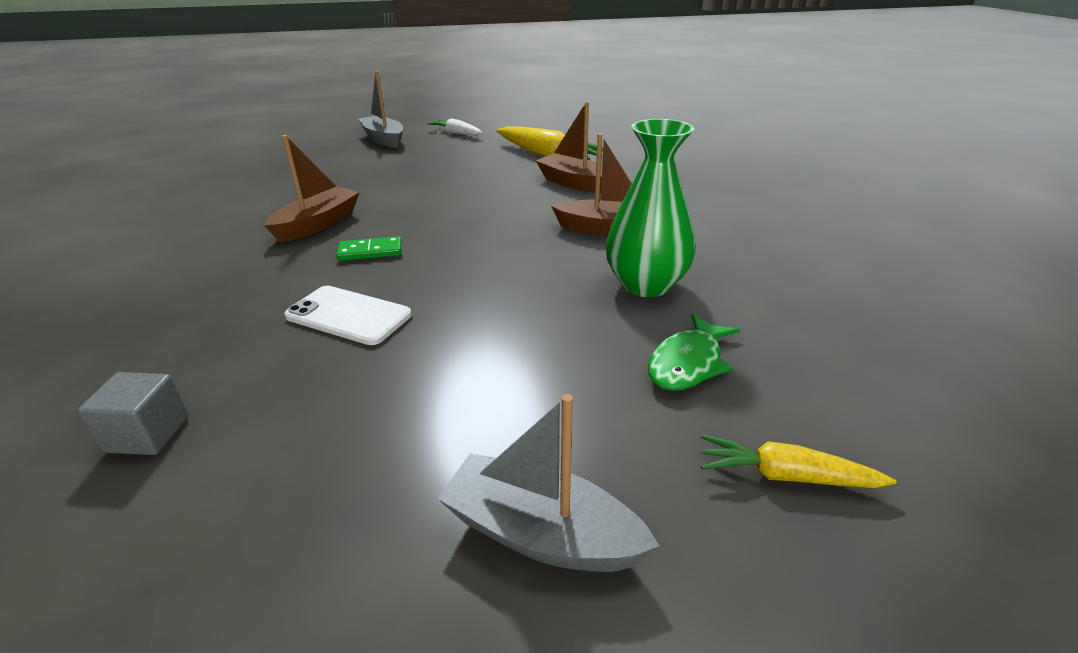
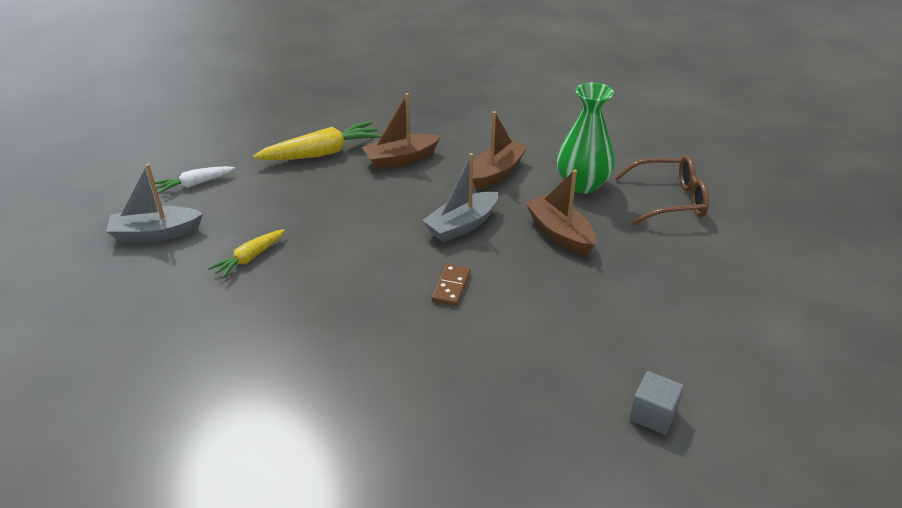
camera: 65 degrees left, 5 degrees up
(317, 225) = (369, 309): brown boat -> brown boat (560, 233)
(348, 315) = (550, 312): white phone -> none
(370, 252) = (451, 287): green domino -> brown domino
(541, 534) = (773, 281): grey boat -> grey boat (462, 225)
(688, 363) = (669, 200): green fish -> brown glasses
(785, 476) = (758, 207): yellow carrot -> yellow carrot (249, 258)

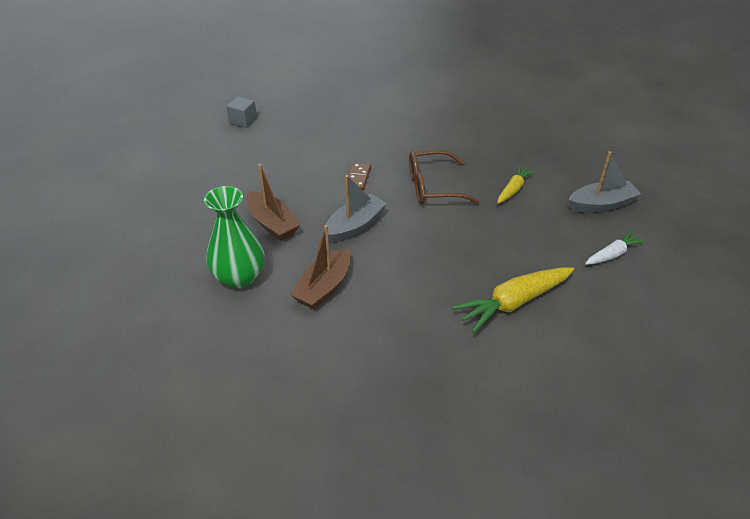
camera: 175 degrees right, 5 degrees up
(401, 159) = (426, 299): brown boat -> none
(669, 200) = (162, 263): brown glasses -> brown glasses (433, 187)

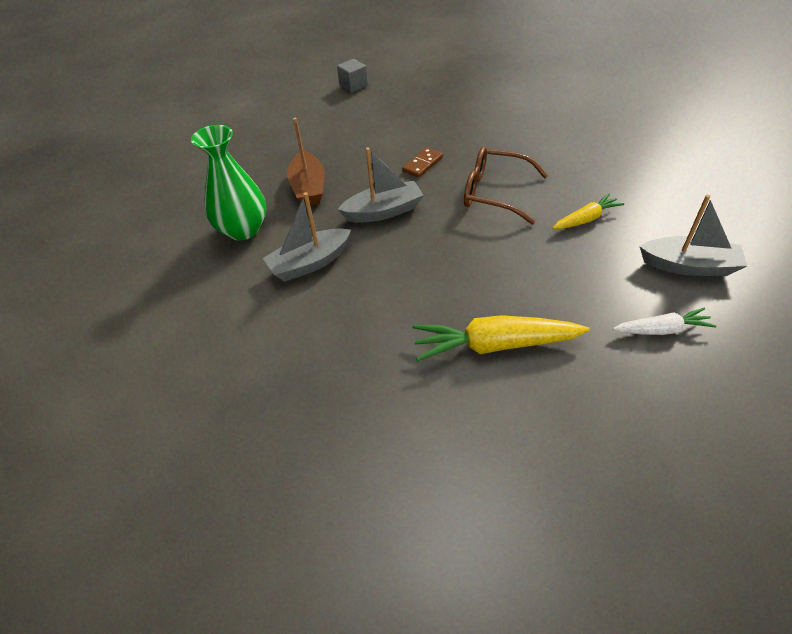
camera: 30 degrees right, 5 degrees up
(324, 287) = (310, 263): brown boat -> grey boat

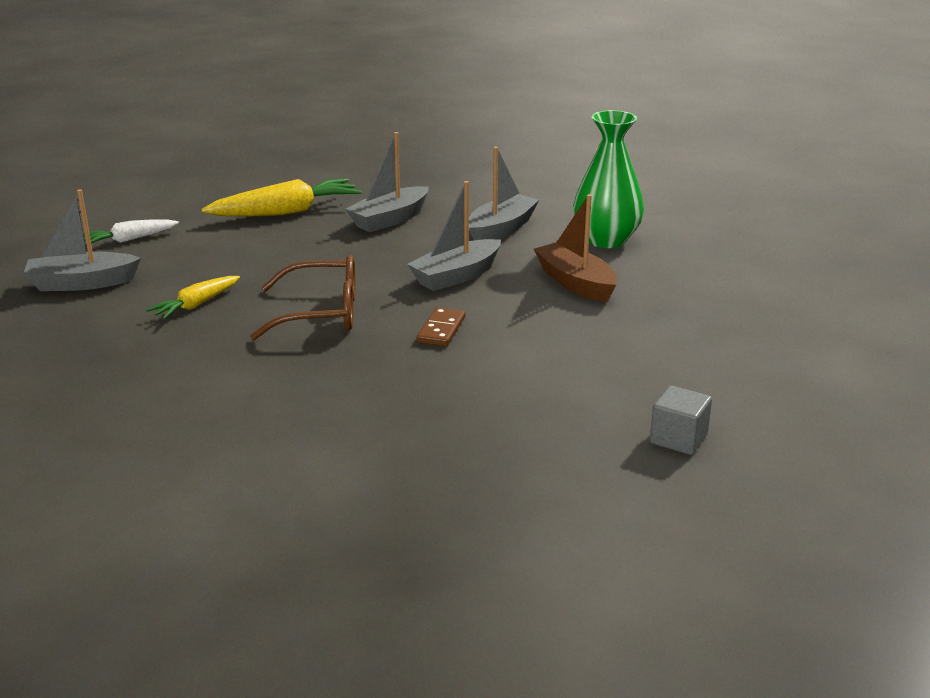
camera: 155 degrees right, 20 degrees down
(396, 304) = (390, 219): none -> grey boat

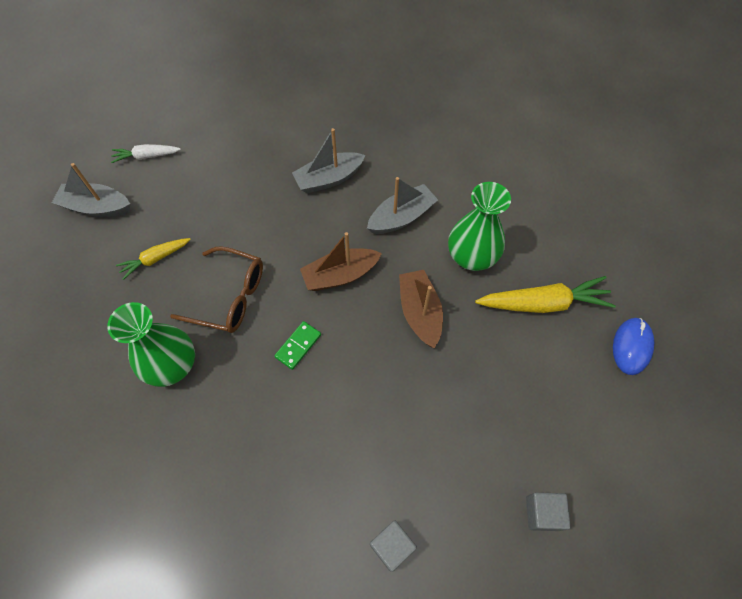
camera: 20 degrees right, 35 degrees up
(278, 373) = (172, 365): none -> green vase
(286, 212) = (262, 147): yellow carrot -> yellow carrot (543, 303)
(441, 330) = (298, 346): brown domino -> green domino
(456, 276) = (340, 275): grey boat -> brown boat
(833, 263) = (631, 346): none -> blue mouse
(835, 380) = (542, 513): none -> grey cube

